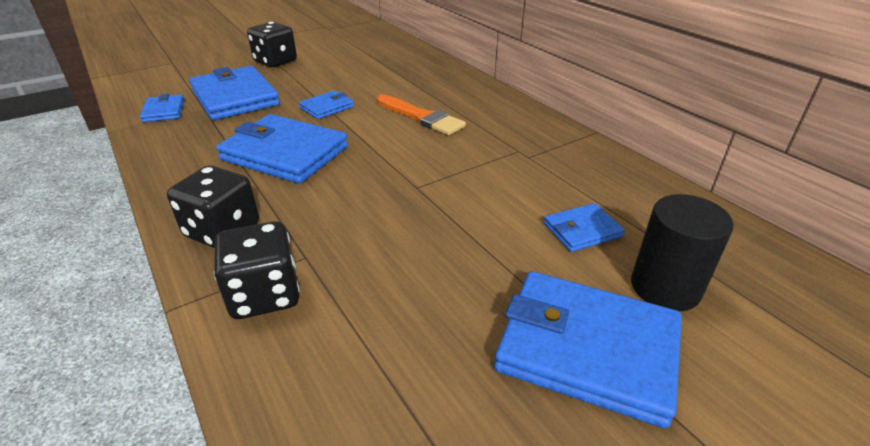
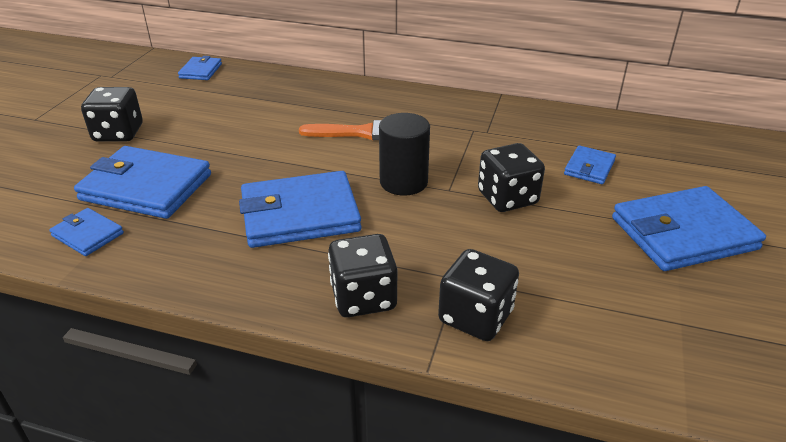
camera: 40 degrees left, 0 degrees up
(327, 107) = (263, 158): blue wallet -> blue wallet (200, 71)
(454, 217) = (507, 198): none -> black dice
(665, 287) = (670, 179): black cylinder -> black cylinder (403, 182)

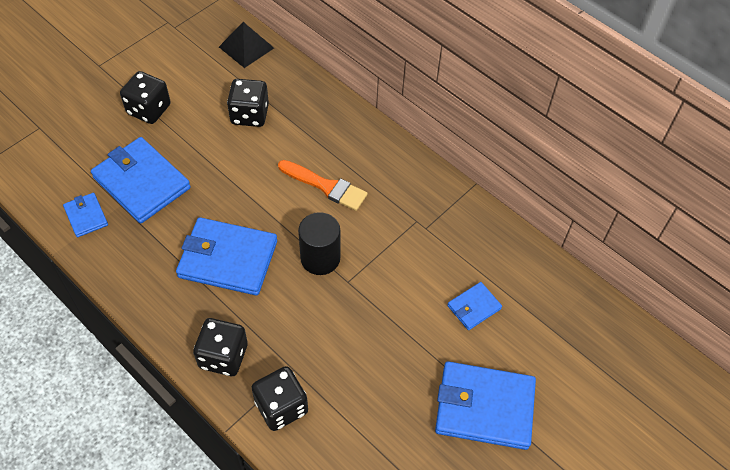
camera: 25 degrees right, 20 degrees up
(200, 71) = (246, 47): blue wallet -> black pyramid
(507, 198) = (384, 310): black dice -> black dice (249, 115)

